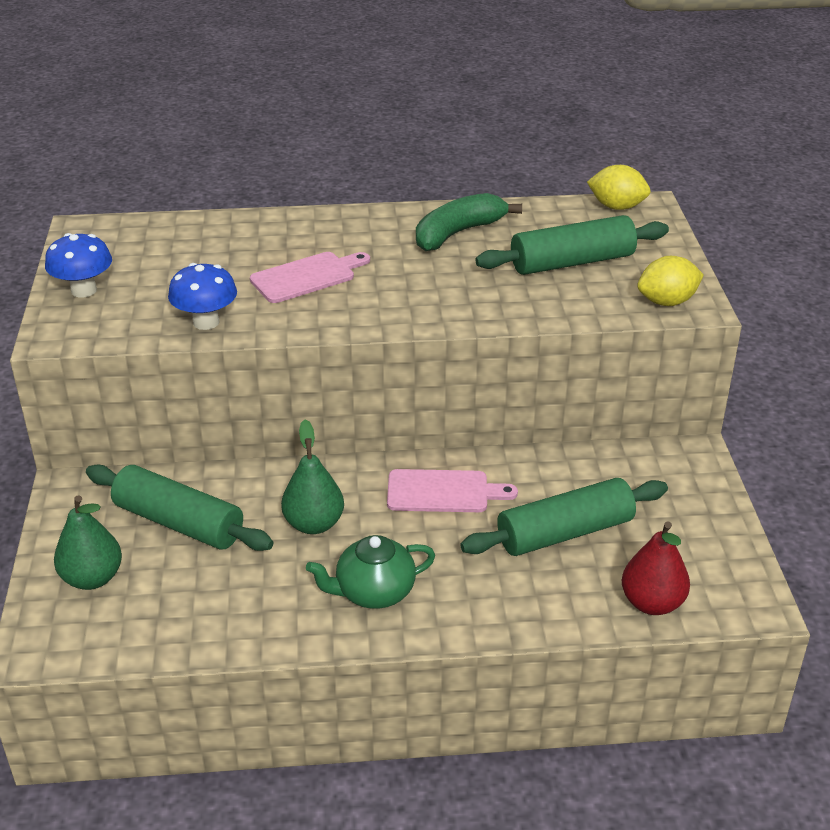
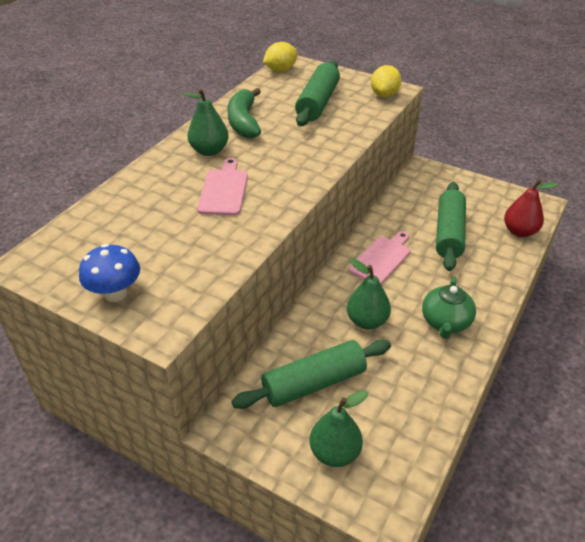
camera: 55 degrees left, 5 degrees up
(206, 322) = (228, 250): blue mushroom -> none
(370, 237) = (209, 151): none -> green pear

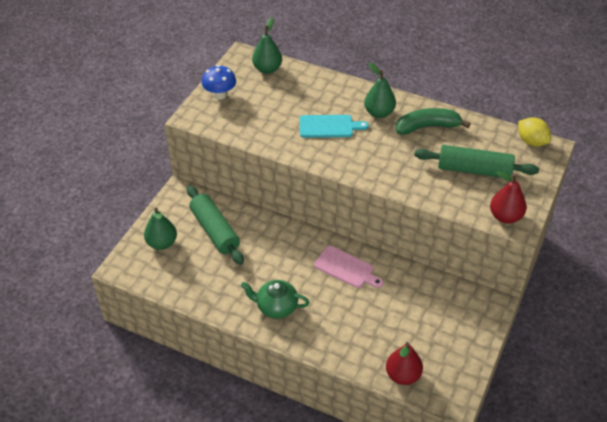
camera: 85 degrees right, 5 degrees up
(224, 190) = (329, 126): pink cutting board -> turquoise cutting board
(367, 321) = (273, 258): green pear -> green pear (267, 69)
(384, 95) = (505, 216): yellow lemon -> red pear
(449, 233) = (389, 318): green rolling pin -> none

